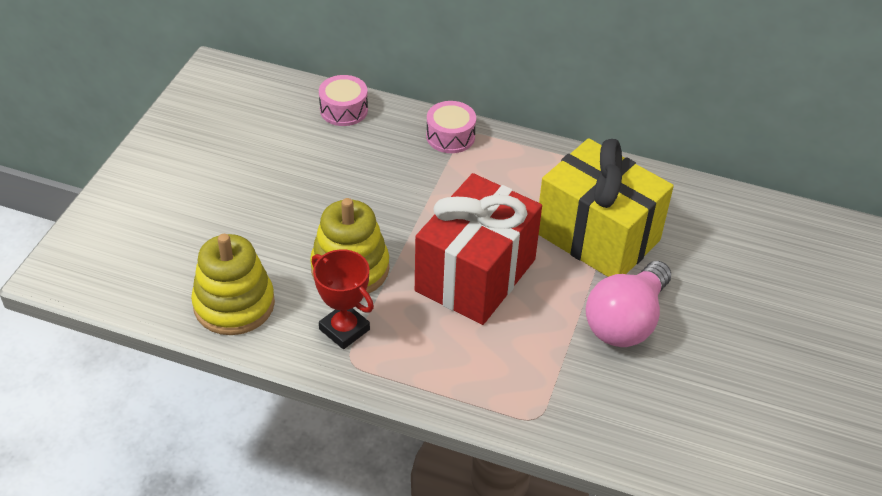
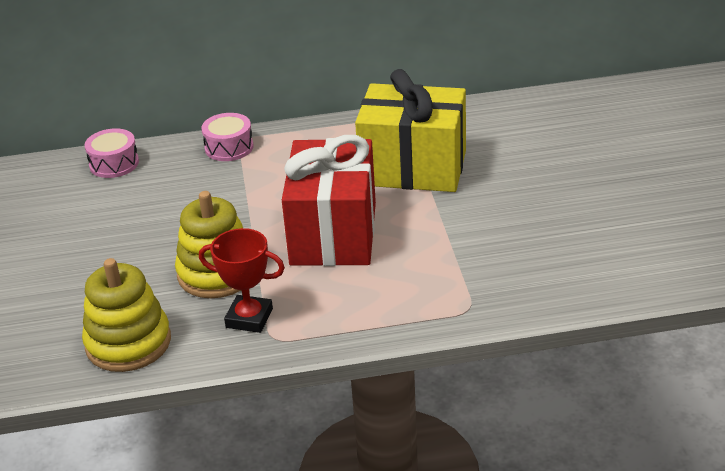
camera: 25 degrees left, 10 degrees down
(626, 321) = (485, 214): pink light bulb -> none

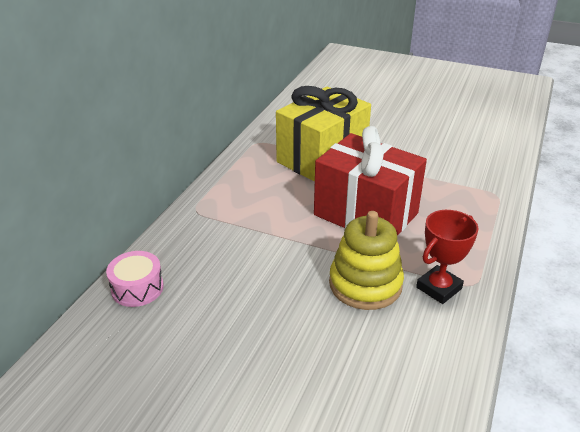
camera: 60 degrees left, 0 degrees up
(128, 343) = (423, 368): yellow stacking toy -> none
(229, 147) = (196, 220): pink drum -> none

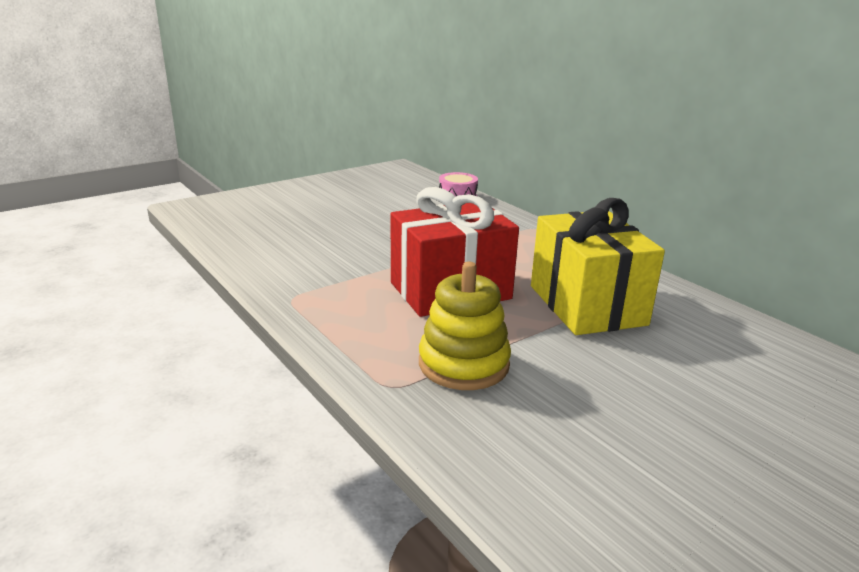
camera: 120 degrees right, 10 degrees down
(365, 284) = (360, 258): yellow stacking toy -> yellow stacking toy (463, 364)
(439, 288) = (312, 283): red trophy -> none

